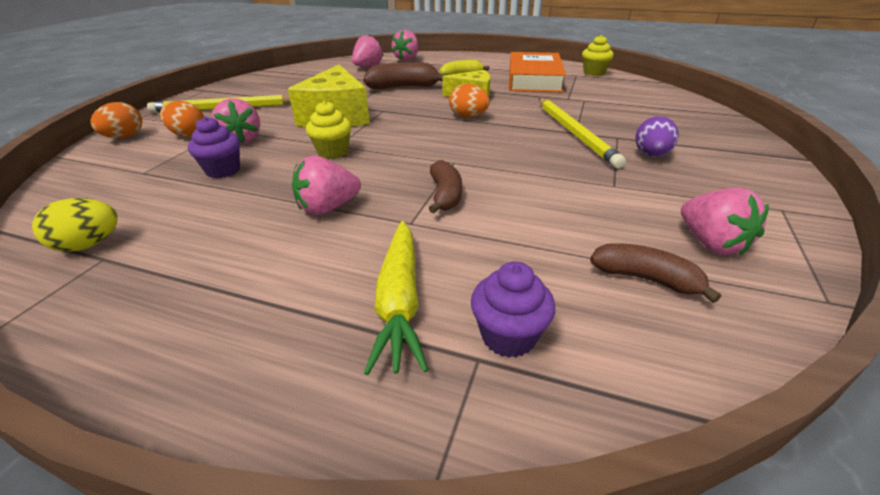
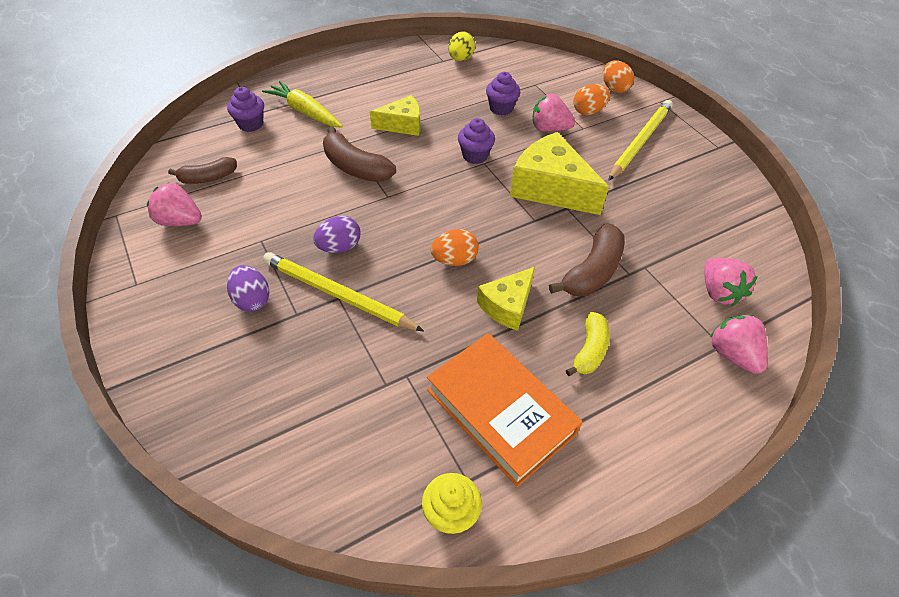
camera: 130 degrees right, 15 degrees up
(328, 208) = (402, 125): pink strawberry -> yellow cheese
(333, 152) = (475, 156): yellow cupcake -> purple cupcake
(445, 195) = (355, 167): brown banana -> brown banana, size x1.51
(542, 152) = (339, 247): none -> purple egg

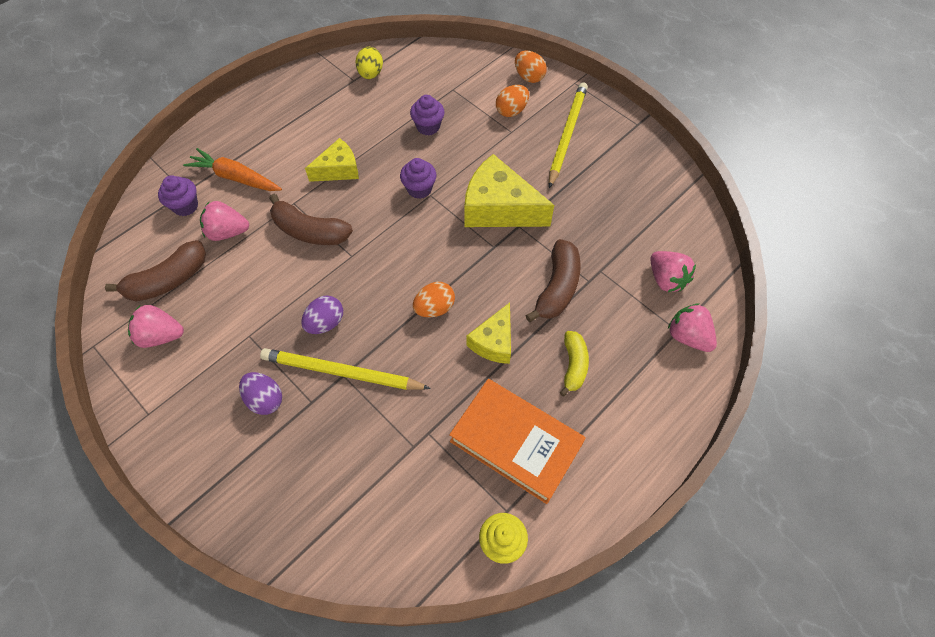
camera: 15 degrees left, 10 degrees up
(208, 178) = (168, 280): brown banana -> brown banana, size x1.51
(305, 112) = (235, 177): yellow carrot -> orange carrot
(549, 129) = (480, 140): pink strawberry -> pink strawberry (227, 232)

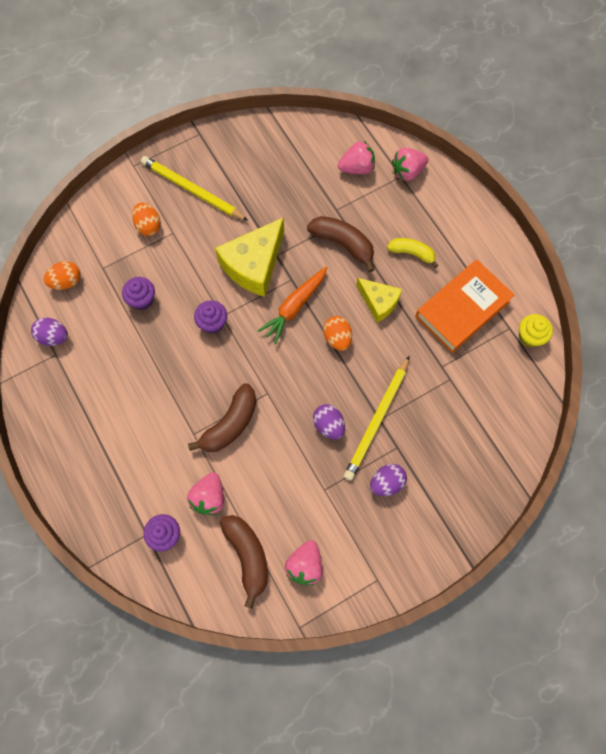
camera: 75 degrees left, 10 degrees up
(235, 177) = (145, 484): orange carrot -> orange carrot (294, 307)
(338, 169) = (167, 388): yellow cheese -> none
(370, 74) = (53, 337): yellow egg -> purple egg
(529, 77) = (112, 200): orange egg -> orange egg (66, 281)

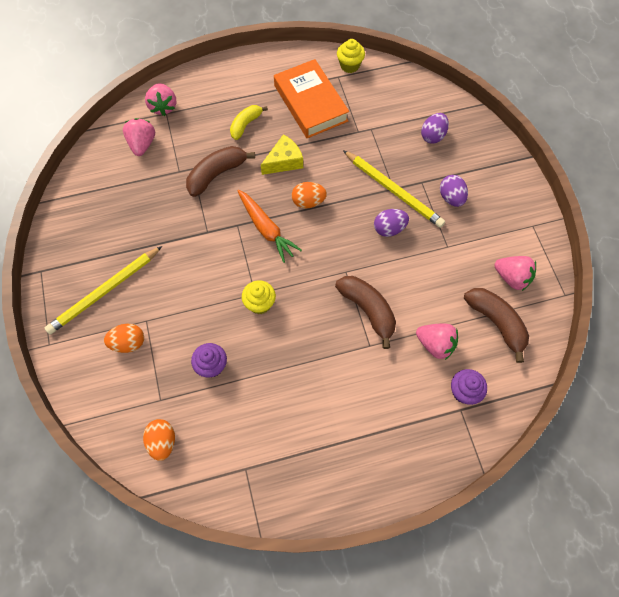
camera: 75 degrees left, 5 degrees down
(53, 337) = (224, 467): purple egg -> purple egg (433, 136)
(213, 323) = (260, 304): purple cupcake -> yellow cupcake
(247, 556) = (496, 323): brown banana -> brown banana turned 60 degrees clockwise
(254, 265) = (210, 253): yellow cheese -> none

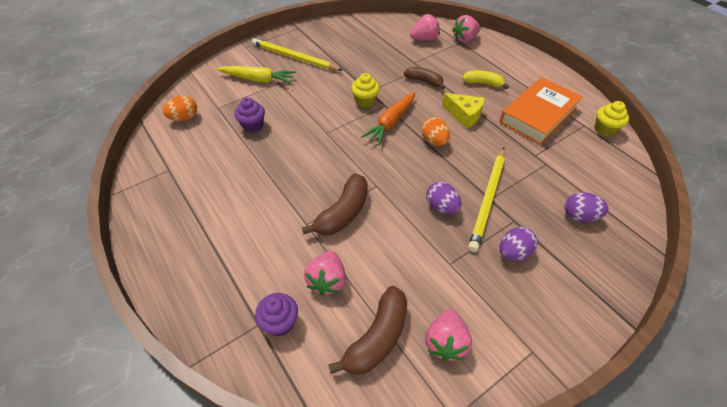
camera: 70 degrees right, 15 degrees down
(128, 343) = (258, 79): orange egg -> yellow carrot
(216, 174) = (424, 81): brown banana -> brown banana, size x0.66
(260, 304) = (318, 138): yellow cupcake -> yellow cupcake (365, 101)

